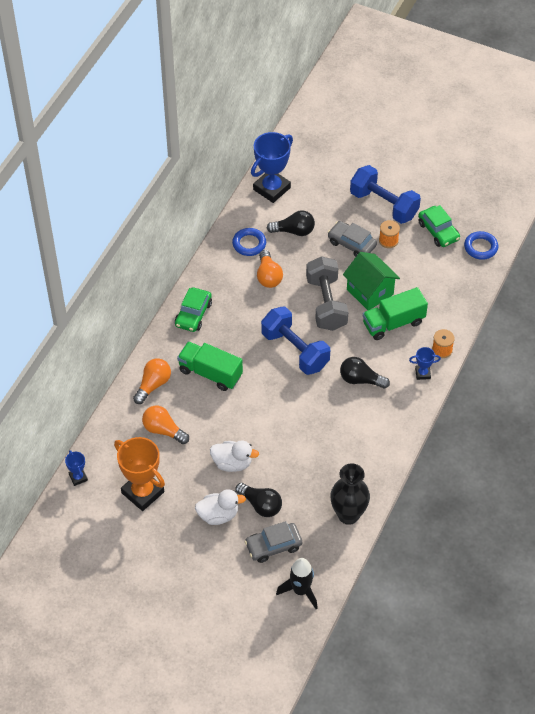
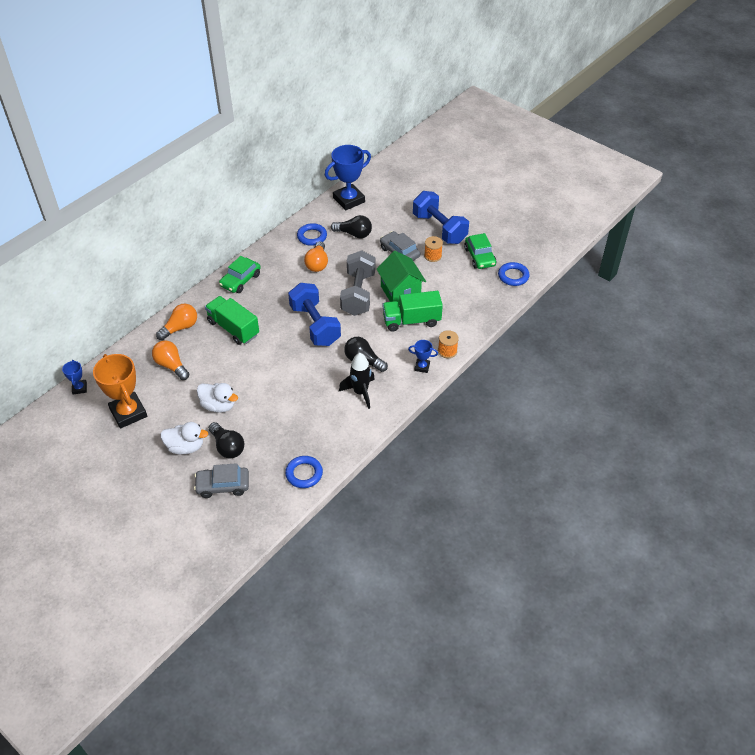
camera: 15 degrees right, 5 degrees down
(300, 591) = (230, 532): black rocket -> black rocket (360, 392)
(348, 515) = (304, 474): black vase -> blue ring

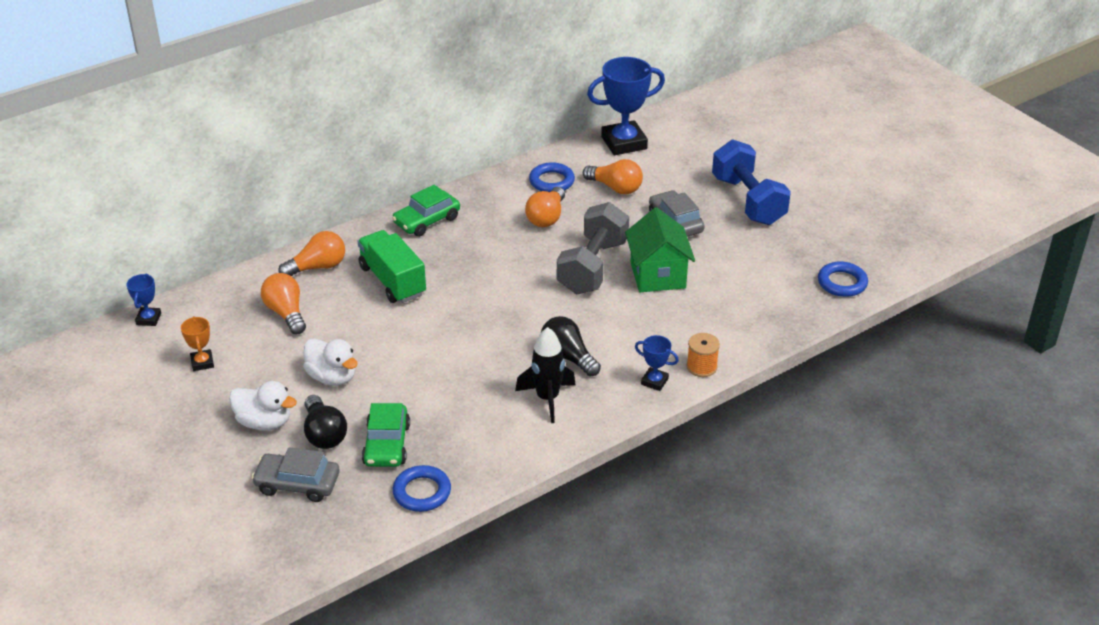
camera: 15 degrees right, 10 degrees down
(128, 413) = (202, 363): orange trophy -> orange trophy, size x0.48
(315, 325) = (513, 297): blue dumbbell -> none
(354, 234) = (615, 188): black light bulb -> orange light bulb
(411, 321) = (661, 316): green truck -> none
(433, 256) = (725, 235): orange spool -> none
(479, 257) = (798, 248): green car -> green car (387, 444)

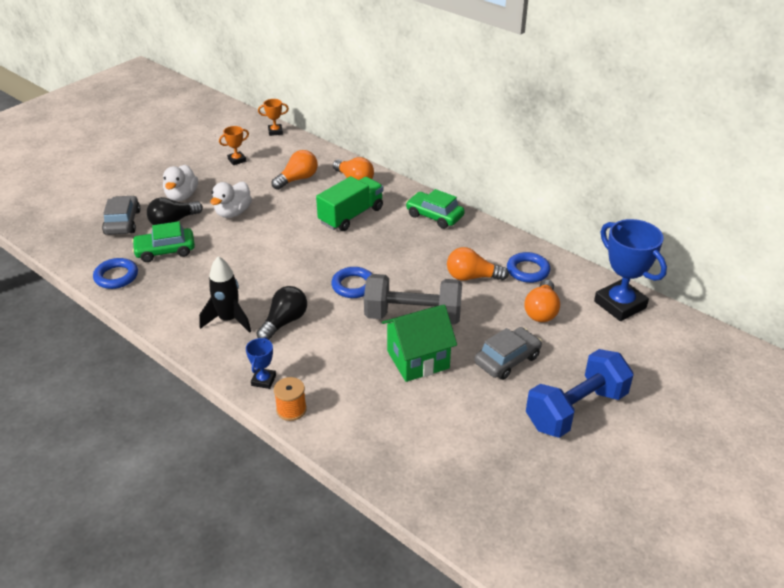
camera: 75 degrees right, 0 degrees up
(148, 319) = (275, 131): blue trophy -> orange trophy
(842, 283) = (465, 508): blue ring -> blue ring (353, 285)

